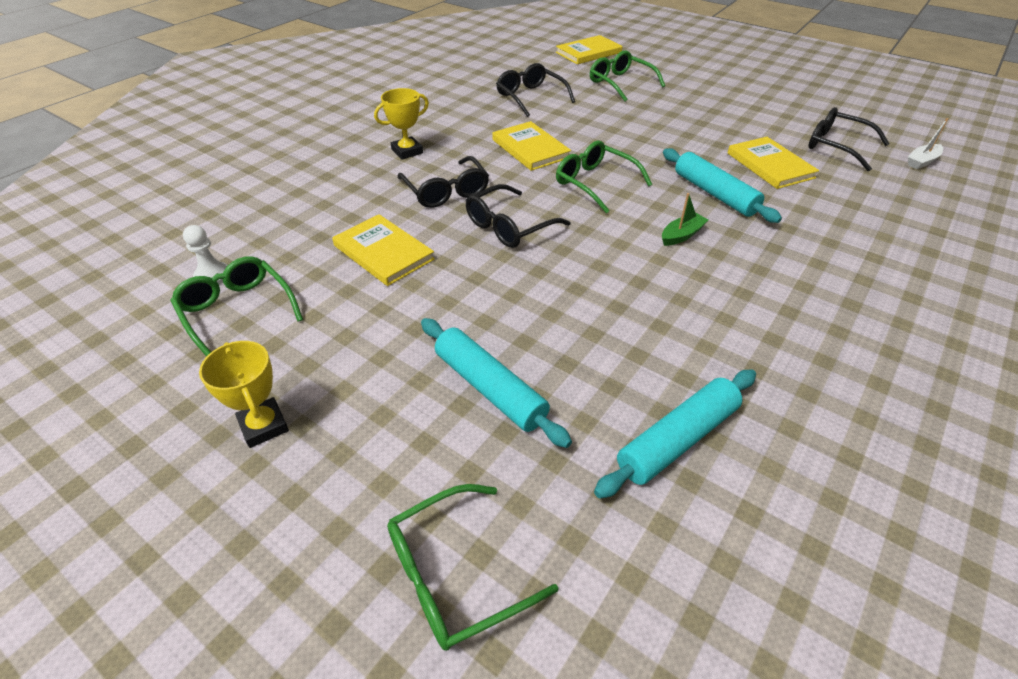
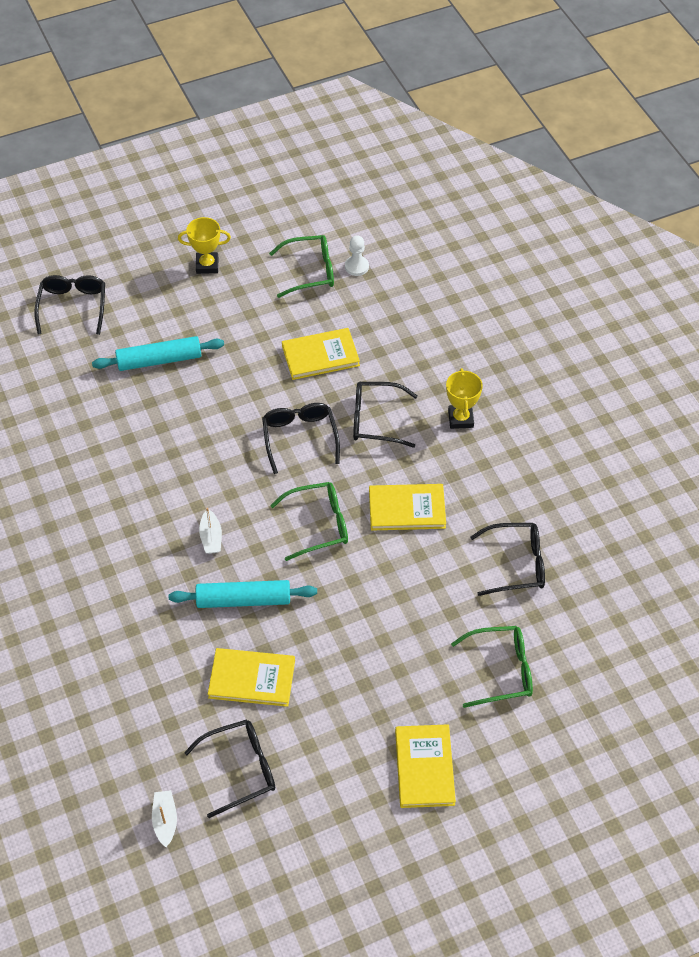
camera: 120 degrees right, 10 degrees up
(453, 576) = (73, 306): green glasses -> black glasses
(588, 52) = (611, 693): yellow book -> yellow book (424, 767)
(678, 439) = (64, 420): turquoise rolling pin -> none
(681, 235) = (211, 537): green boat -> white boat

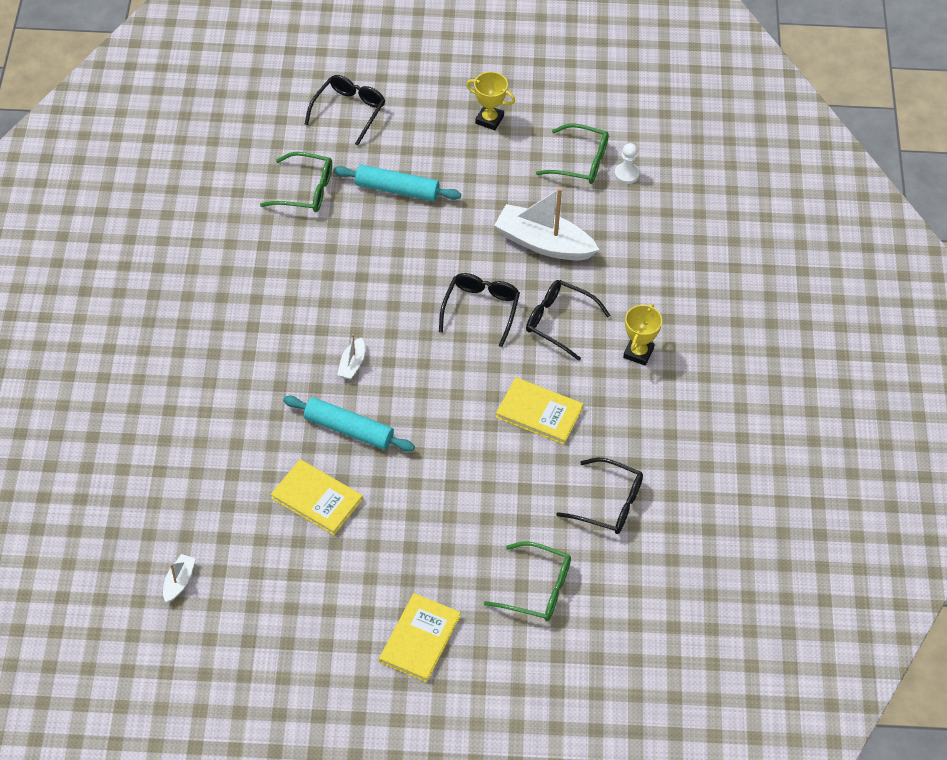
camera: 25 degrees right, 0 degrees up
(241, 768) = (265, 569): black glasses -> none
(319, 524) = (453, 393): green glasses -> green glasses (306, 190)
(320, 356) = (543, 243): yellow book -> white boat

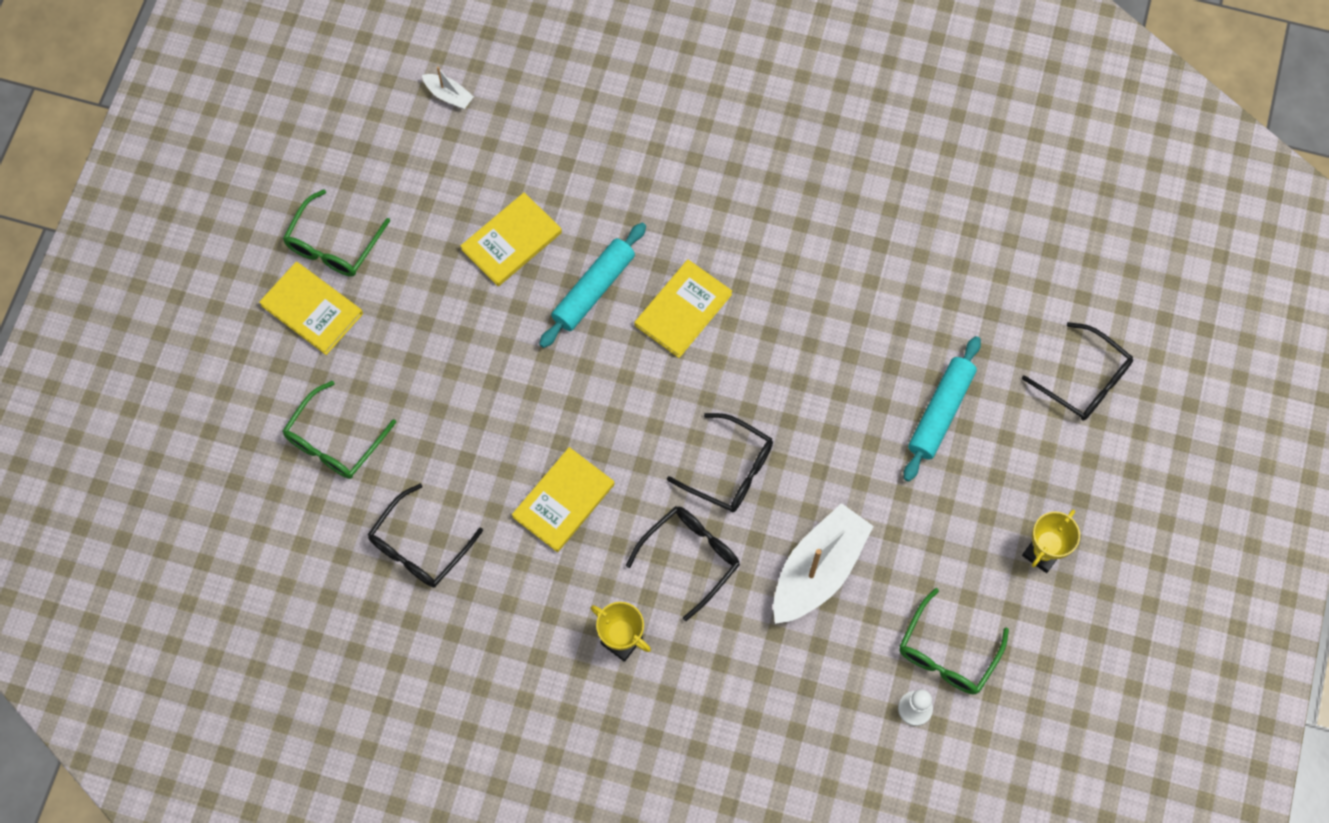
camera: 105 degrees right, 15 degrees up
(306, 190) = (958, 307): green glasses -> green glasses (333, 246)
(352, 364) = (683, 310): white boat -> yellow book

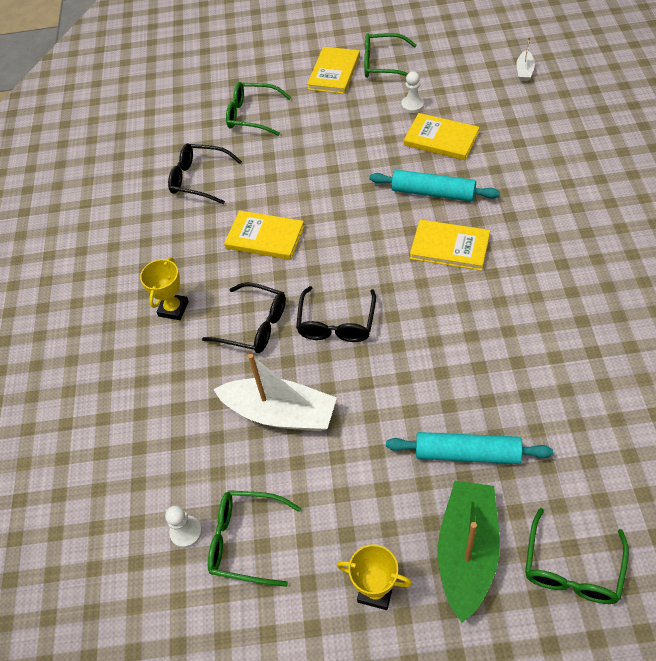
camera: 75 degrees right, 15 degrees down
(433, 245) = (412, 105): none -> white pawn
(1036, 459) = (467, 552): none -> green boat
(1085, 381) = (572, 570): black glasses -> green glasses

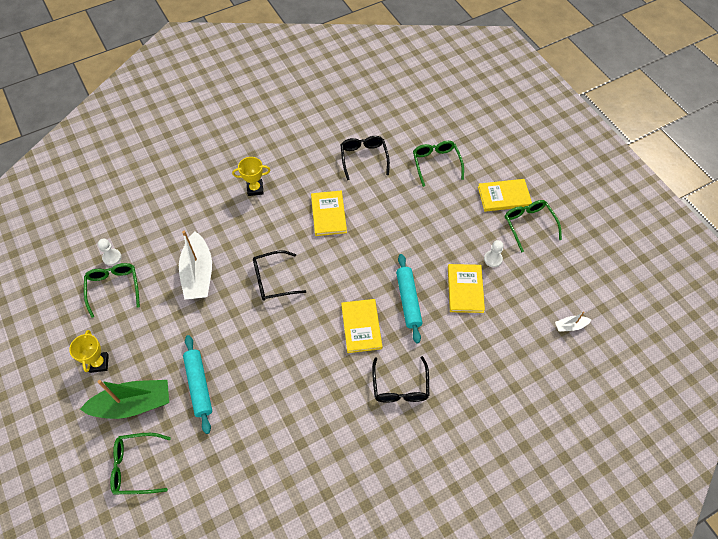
camera: 60 degrees right, 5 degrees up
(255, 326) = (257, 236): black glasses -> black glasses (400, 387)

